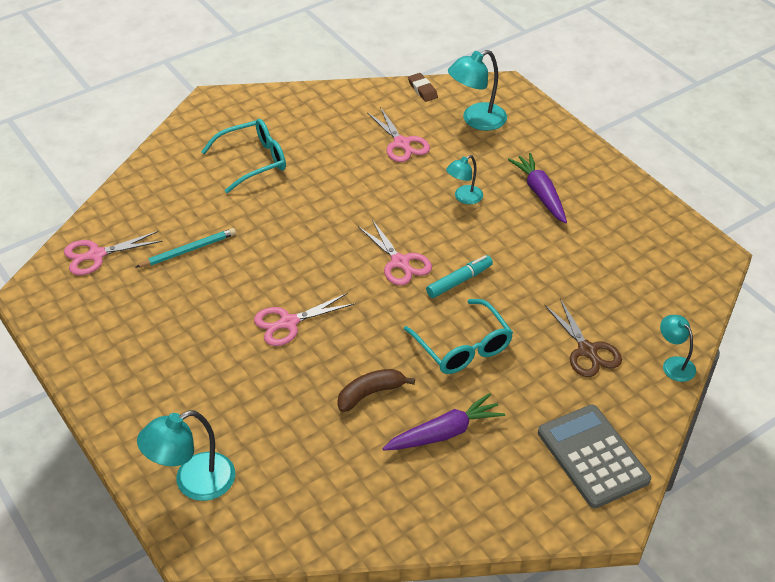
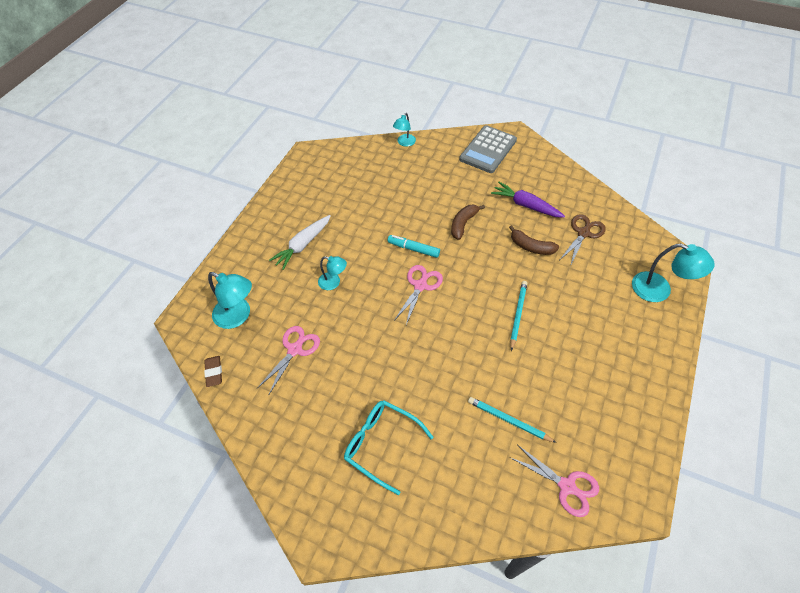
camera: 120 degrees left, 10 degrees up
(288, 323) = (518, 315): pink scissors -> turquoise pencil
(422, 90) = (214, 372): brown eraser -> brown eraser turned 45 degrees counterclockwise
(463, 347) = (463, 224): turquoise glasses -> brown banana
(540, 193) = (303, 245): purple carrot -> white carrot
(587, 350) = (422, 175): brown scissors -> brown scissors (583, 233)

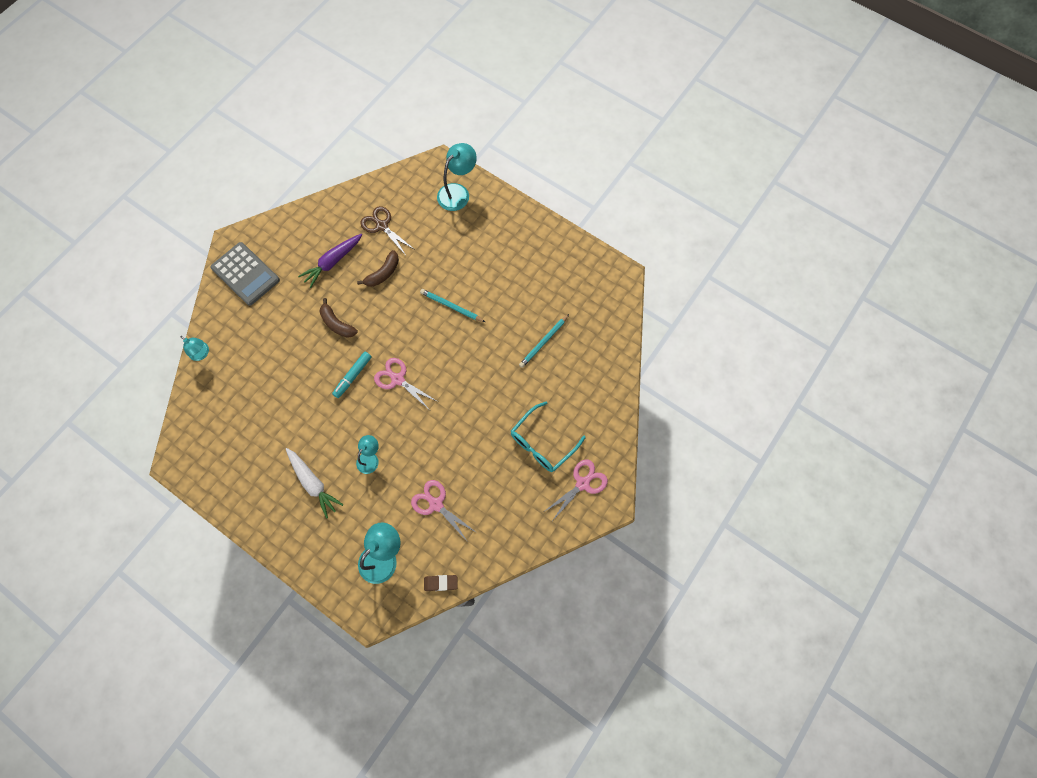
camera: 80 degrees left, 15 degrees up
(567, 486) = (601, 318): pink scissors -> pink scissors (582, 483)

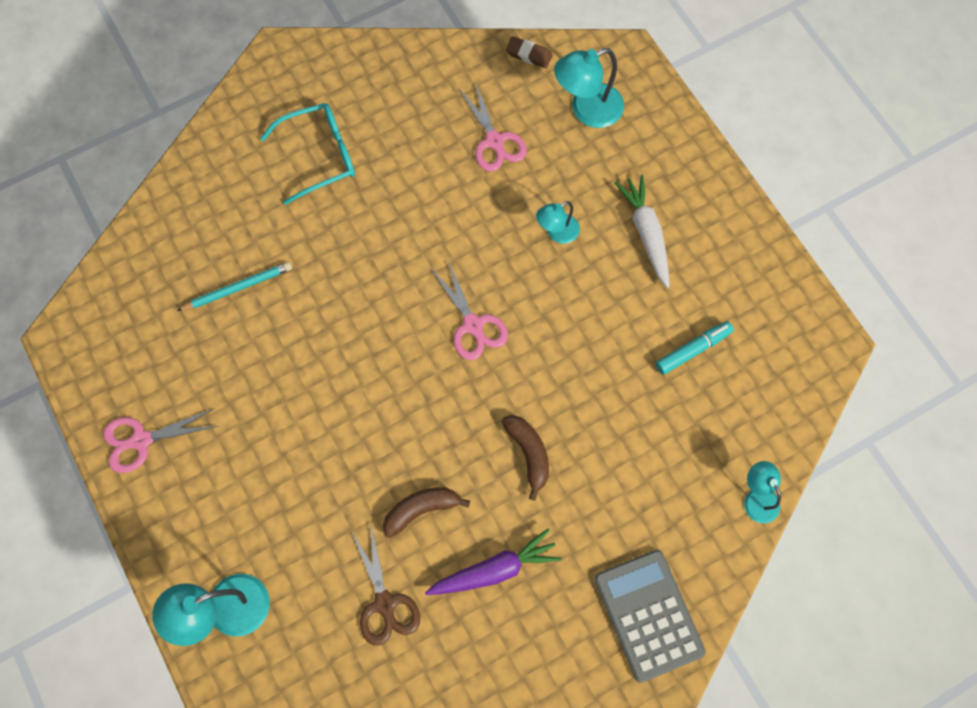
camera: 155 degrees left, 0 degrees up
(353, 376) = (536, 358): turquoise marker -> turquoise marker (693, 350)
(451, 306) = (341, 403): turquoise pencil -> none
(582, 483) = (298, 88): pink scissors -> pink scissors (141, 440)

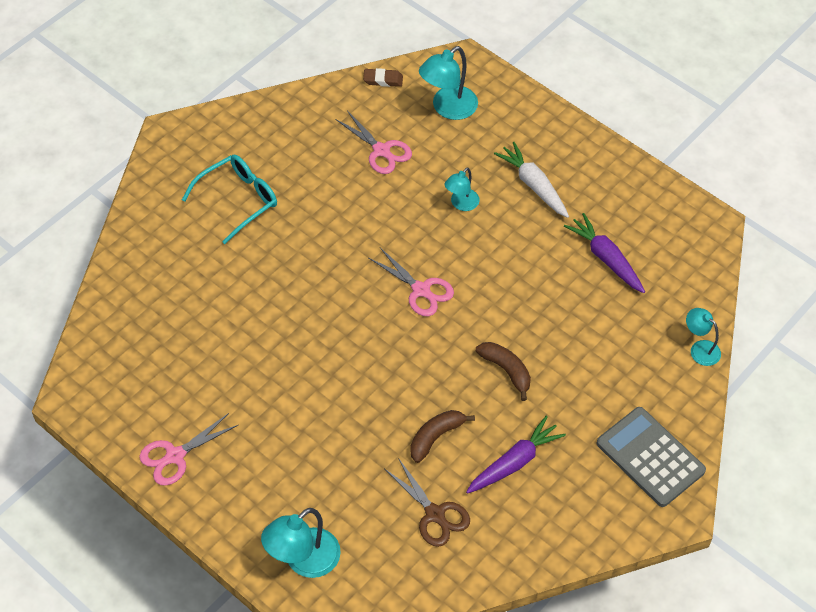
camera: 20 degrees left, 15 degrees down
(238, 288) = (210, 318): turquoise pencil -> none
(693, 350) = (606, 258): turquoise marker -> purple carrot

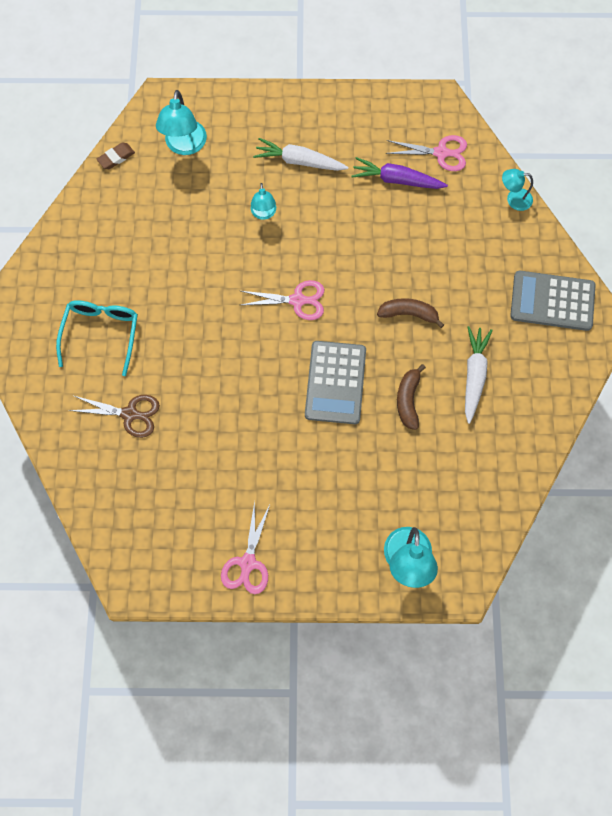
camera: 40 degrees left, 15 degrees up
(381, 151) = (168, 215): pink scissors -> pink scissors (441, 153)
(387, 376) = (335, 382): none -> grey calculator
(435, 514) = (458, 455): brown scissors -> brown scissors (130, 414)
(514, 462) = (474, 375): purple carrot -> white carrot

